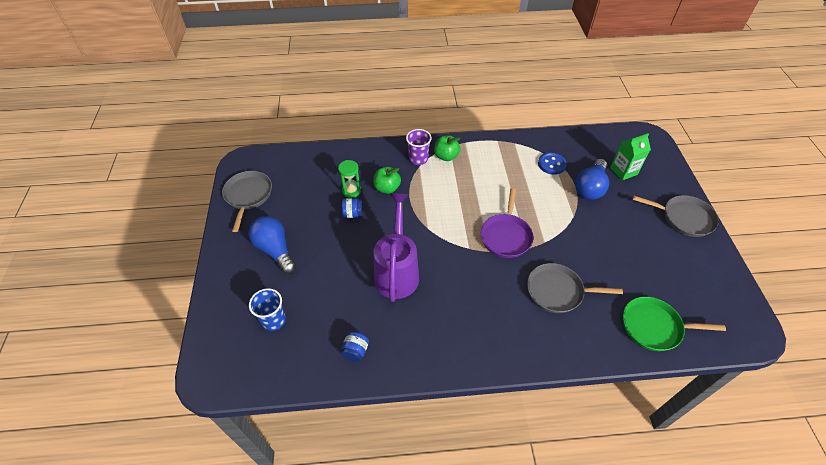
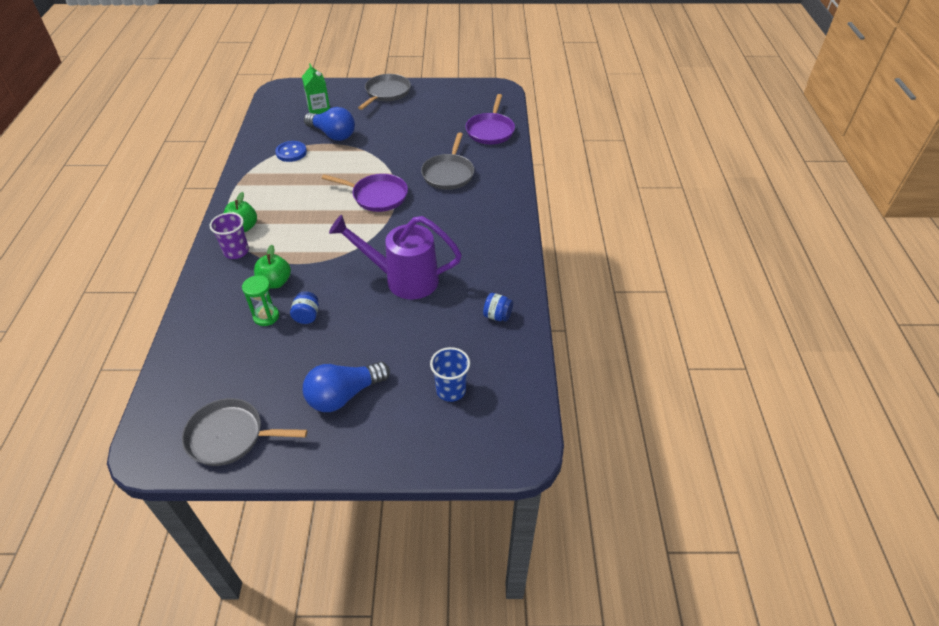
camera: 85 degrees left, 5 degrees down
(654, 327) = (490, 131): green pan -> purple pan

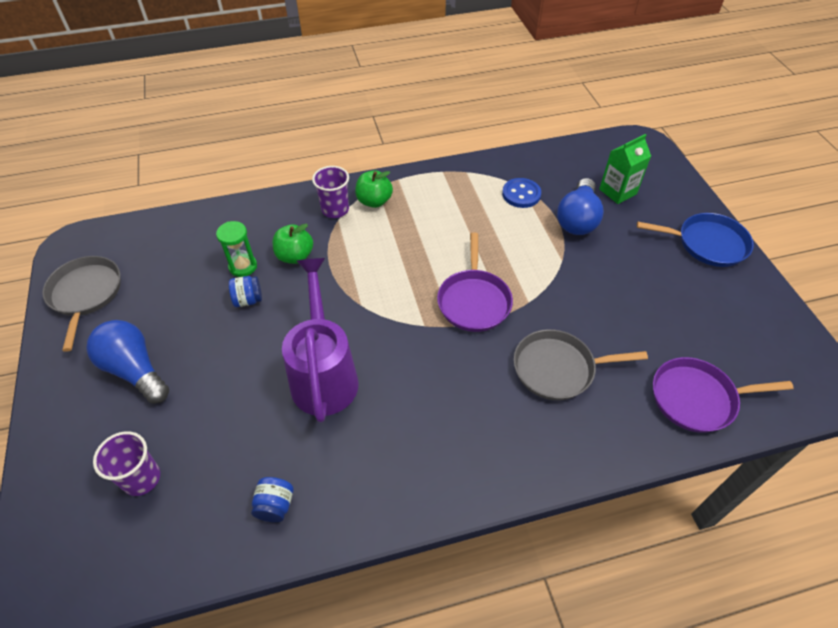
camera: 75 degrees right, 5 degrees up
(386, 93) = (708, 243): grey pan -> blue pan
(451, 390) = (141, 478): blue cup -> purple cup

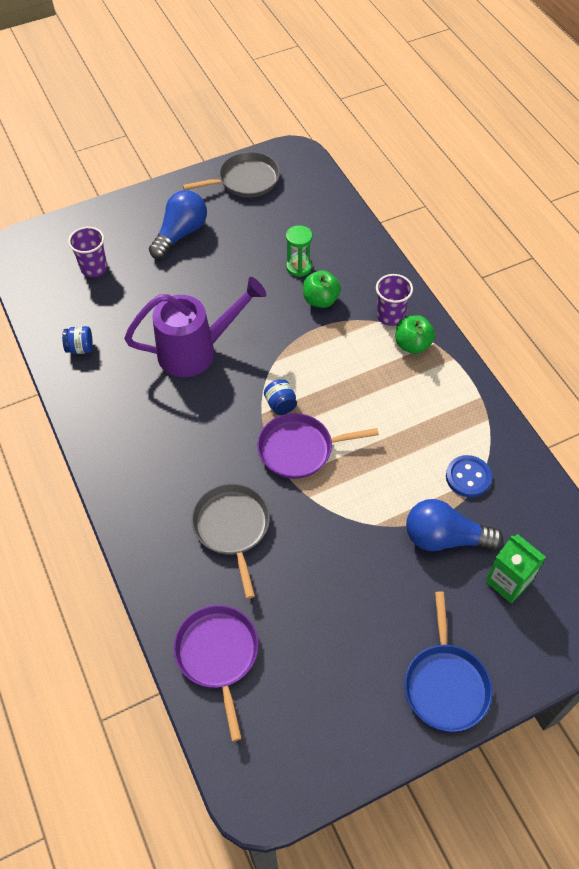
camera: 80 degrees right, 5 degrees up
(248, 300) = (262, 281): blue jar -> blue jar (281, 405)

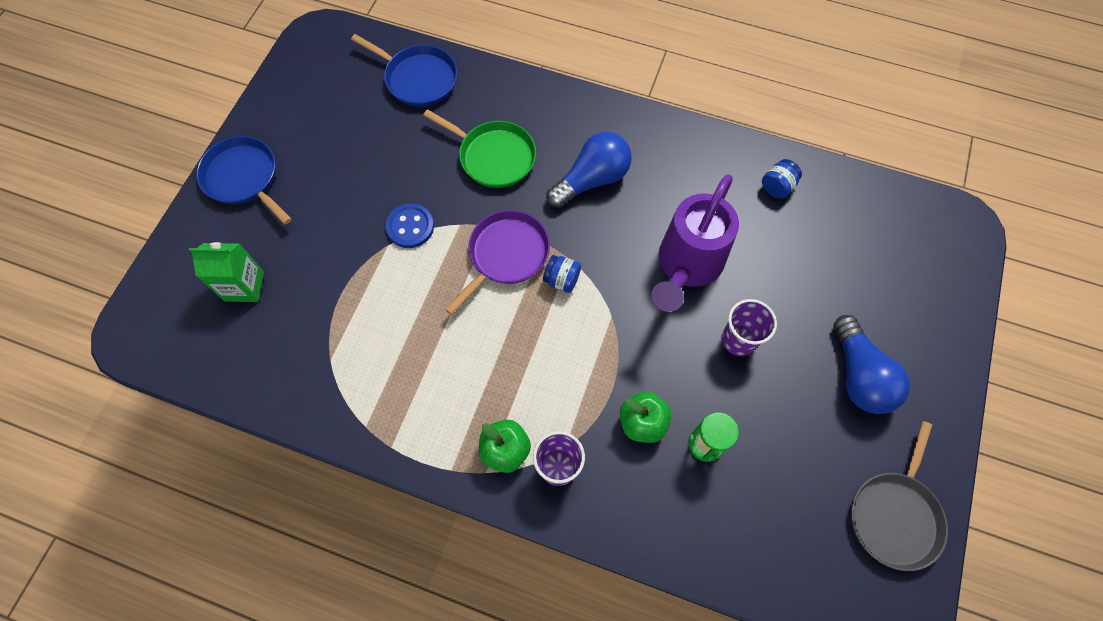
camera: 135 degrees right, 10 degrees up
(94, 268) = (875, 265): purple cup -> purple cup (738, 340)
(218, 655) = (418, 79): purple pan -> blue pan
(232, 527) = (494, 156): grey pan -> green pan
(445, 538) = (322, 280): blue light bulb -> blue light bulb (591, 180)
(468, 477) = (341, 350): blue button -> blue button (410, 227)

